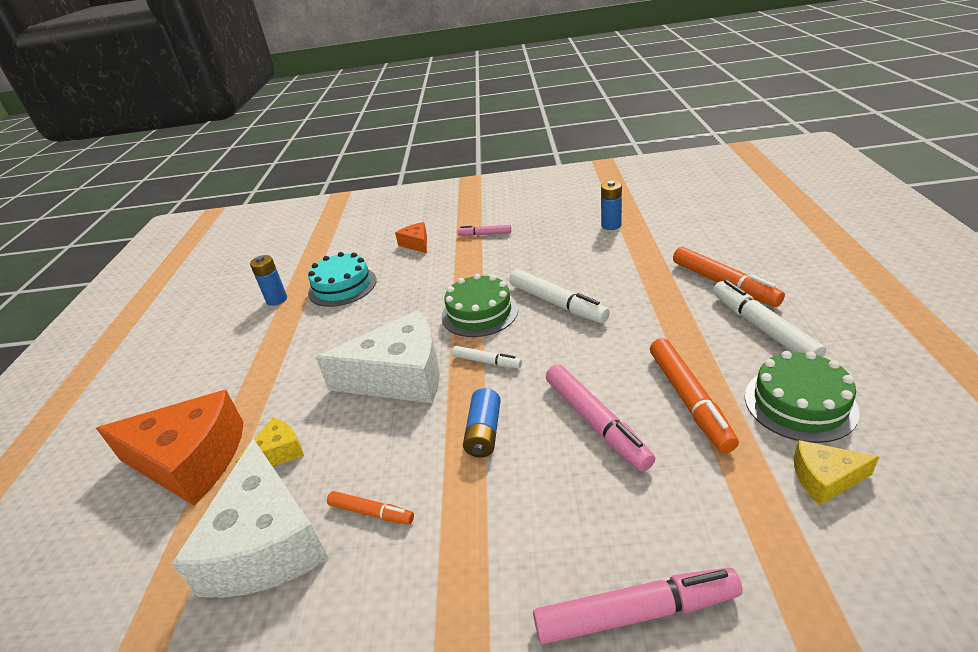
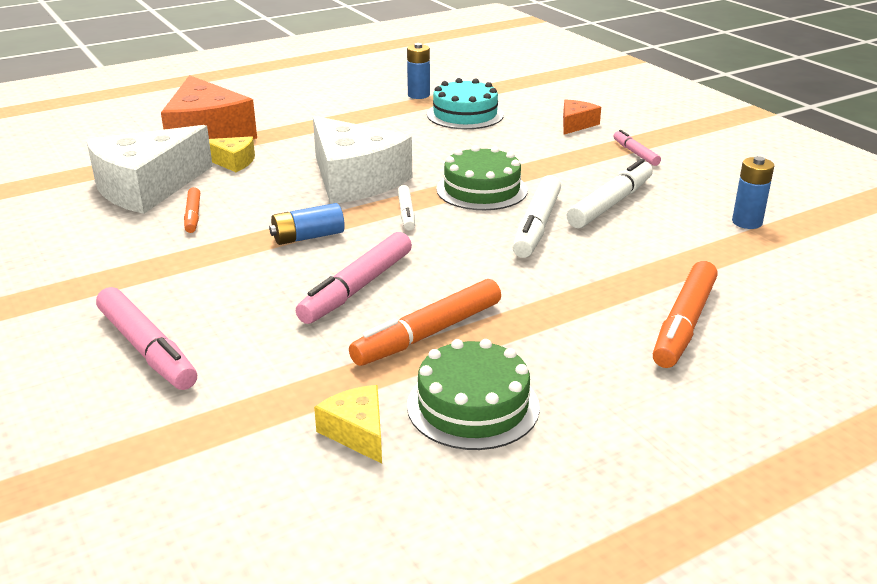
camera: 55 degrees right, 5 degrees down
(762, 328) = (605, 364): white marker -> white marker (610, 204)

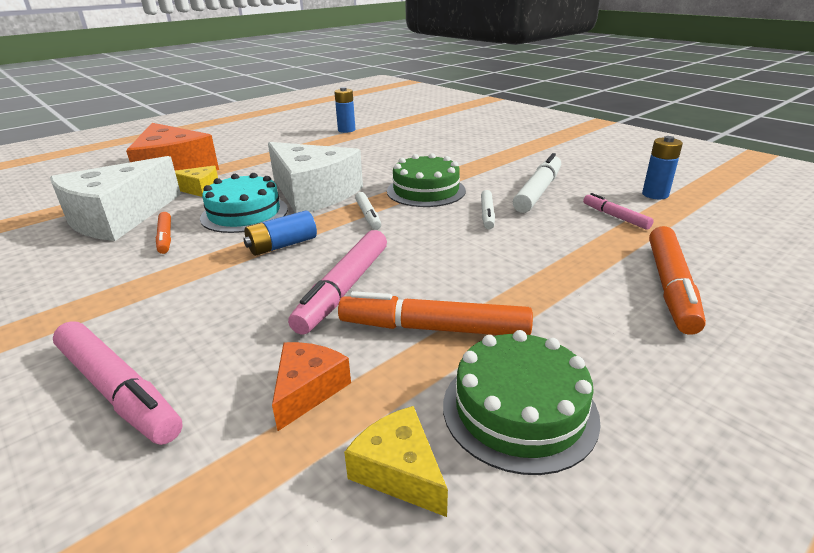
camera: 10 degrees left, 0 degrees up
(428, 334) = (434, 328): orange marker -> orange marker turned 60 degrees clockwise
(465, 114) = (388, 140): turquoise cake -> turquoise cake (244, 213)
(537, 226) = (487, 214): white marker -> white marker, size x0.56
(576, 124) = (477, 139): orange cheese -> orange cheese (308, 390)
(635, 153) = (534, 154): pink marker -> pink marker (615, 217)

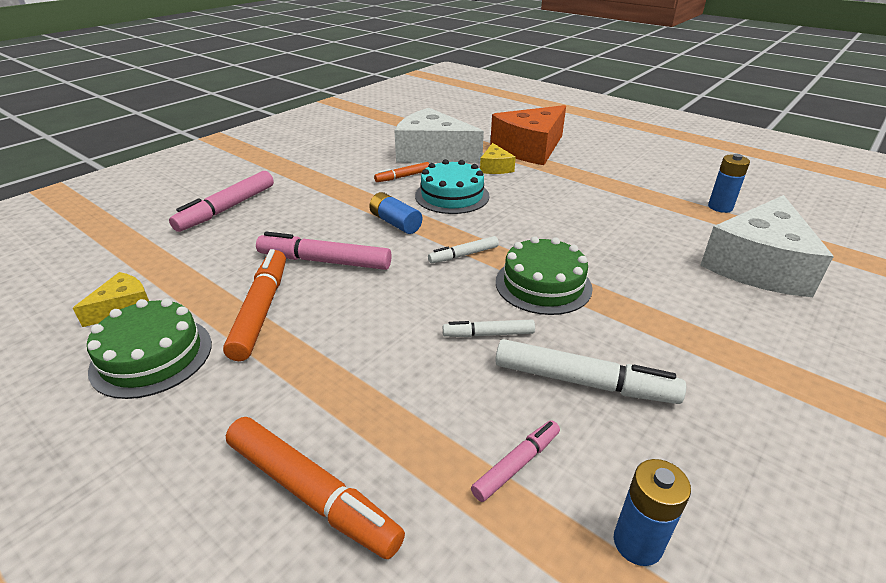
camera: 80 degrees right, 5 degrees up
(308, 390) = (206, 265): orange cheese -> none
(313, 193) = (507, 218): white cheese -> white cheese (758, 265)
(671, 286) = (311, 492): orange marker -> orange marker turned 150 degrees counterclockwise

